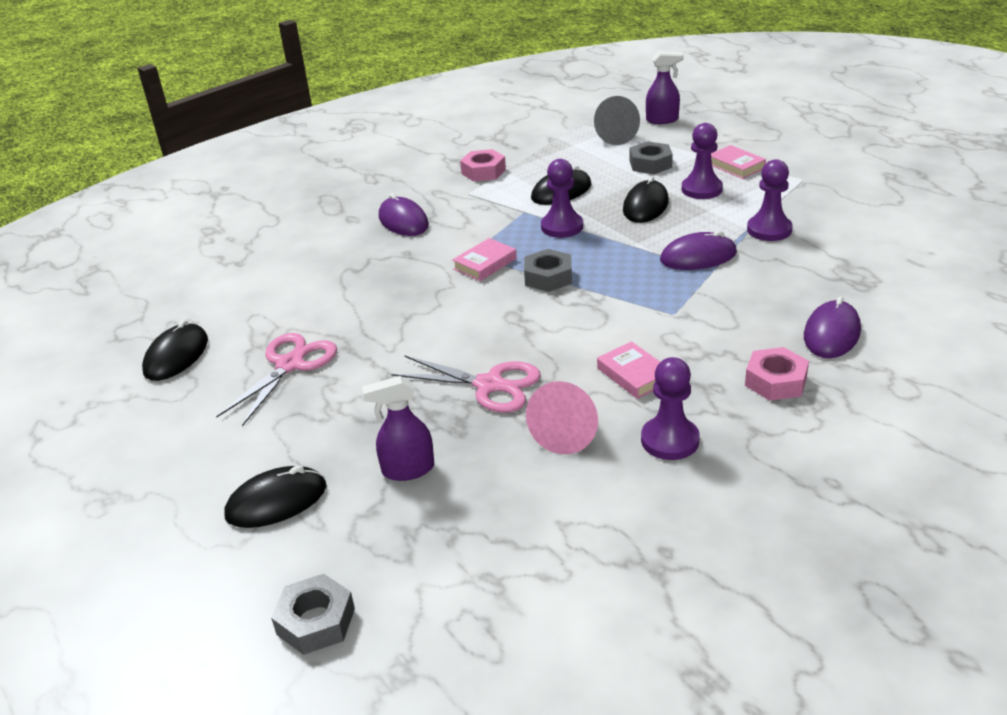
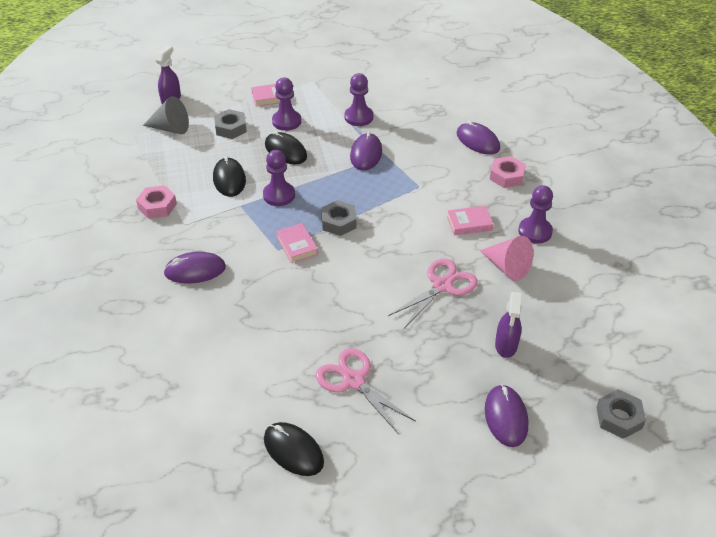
camera: 70 degrees left, 10 degrees up
(276, 501) = (506, 417): black mouse -> purple mouse

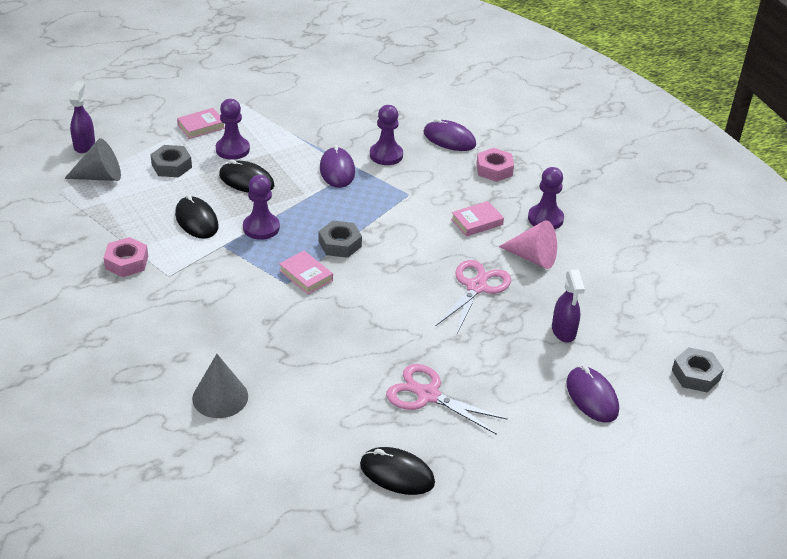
camera: 20 degrees left, 5 degrees down
(176, 342) = (220, 397): none -> grey cone
(195, 270) = (204, 321): purple mouse -> none
(358, 117) = (311, 133): purple pawn -> purple pawn (386, 155)

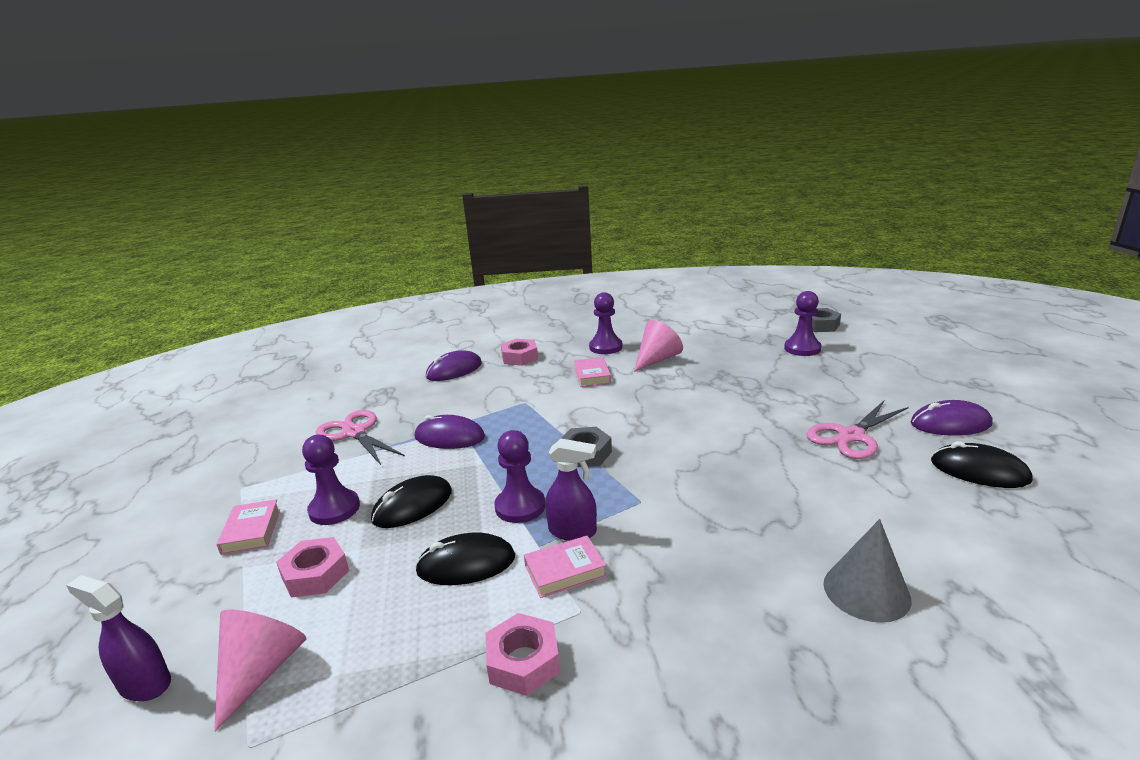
camera: 65 degrees left, 15 degrees down
(100, 177) = (261, 671): grey cone -> pink cone
(171, 166) = (315, 574): grey nut -> pink nut
(306, 275) = (632, 484): pink book -> pink book (565, 571)
(386, 155) = (449, 405): purple pawn -> purple pawn (802, 348)
(397, 474) = (979, 471): black mouse -> black mouse turned 75 degrees clockwise
(476, 287) = (689, 389): pink scissors -> pink scissors (354, 433)
(563, 331) = (762, 362): purple spray bottle -> purple spray bottle (573, 531)
(592, 397) = (848, 363): purple mouse -> purple mouse (950, 424)

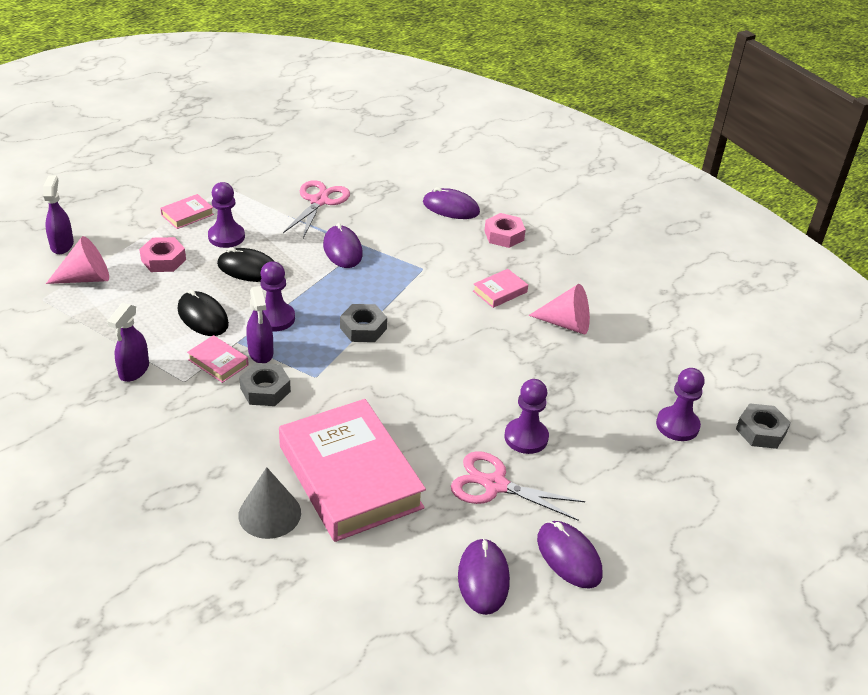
camera: 55 degrees right, 15 degrees up
(523, 661) = (134, 371): pink nut -> purple spray bottle
(605, 347) = (568, 282): purple pawn -> purple pawn (526, 437)
(641, 543) = (265, 390): none -> grey nut
(817, 516) = (349, 477): none -> pink book
(979, 471) = (483, 578): black mouse -> purple mouse

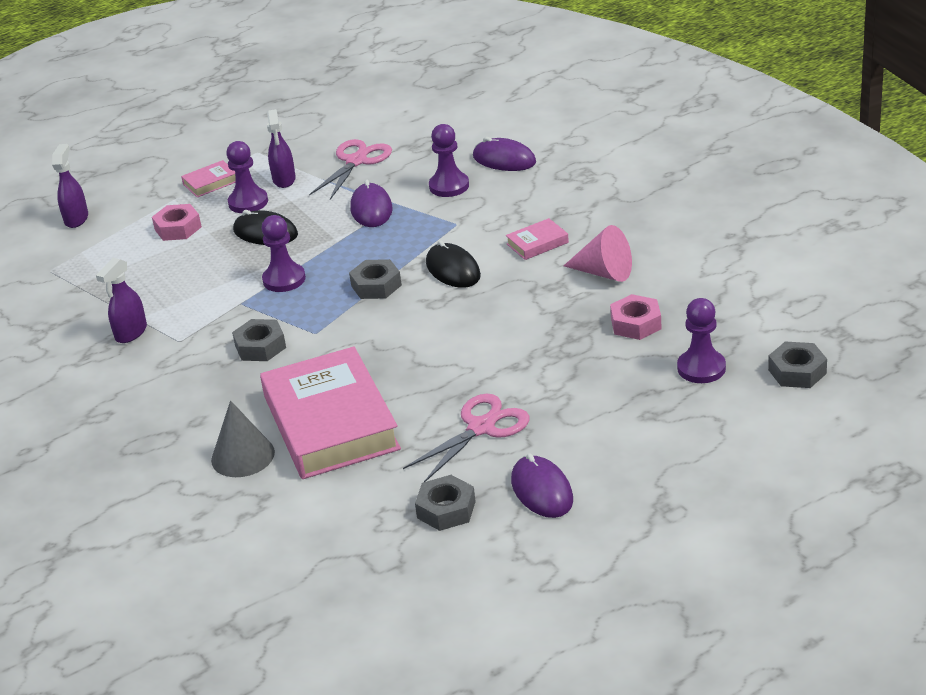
camera: 15 degrees right, 5 degrees down
(86, 278) = (96, 249): pink cone -> none
(203, 317) = (209, 281): black mouse -> black mouse (453, 270)
(218, 362) = (217, 323): pink book -> none
(261, 353) = (262, 313): purple spray bottle -> purple spray bottle (284, 180)
(483, 578) = (446, 509): purple mouse -> grey nut
(495, 485) = (481, 428): pink scissors -> pink scissors turned 105 degrees clockwise
(504, 235) = (558, 185): pink nut -> pink nut (636, 324)
(526, 437) = (527, 383): purple pawn -> purple pawn (449, 186)

